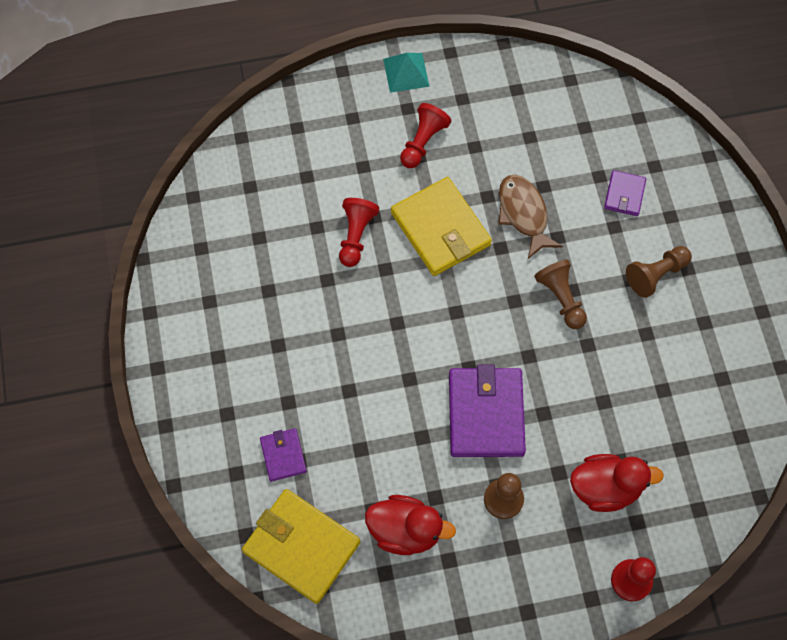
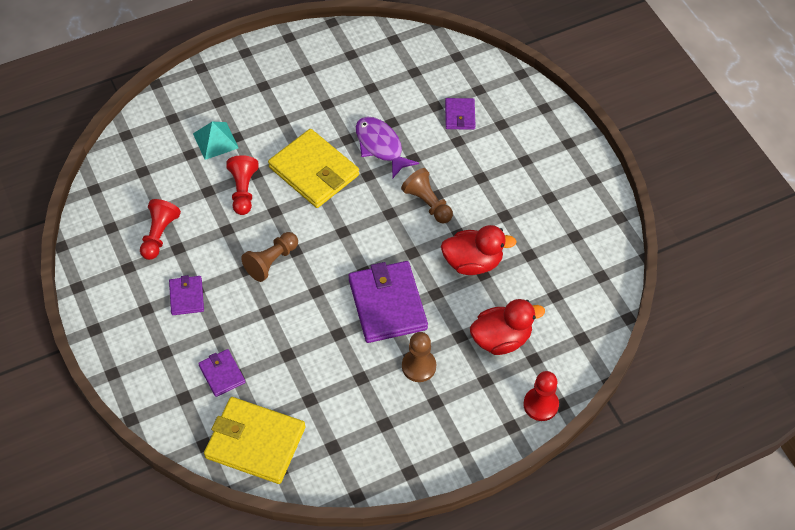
camera: 15 degrees left, 10 degrees down
(265, 352) = (186, 297): none -> purple wallet
(405, 530) = (342, 409): red duck -> red duck (473, 262)
(406, 72) = (255, 59): turquoise pyramid -> turquoise pyramid (215, 140)
(423, 142) = (282, 108): red pawn -> red pawn (159, 235)
(523, 214) = (380, 146): brown fish -> purple fish
(656, 275) = (501, 170): brown pawn -> brown pawn (271, 261)

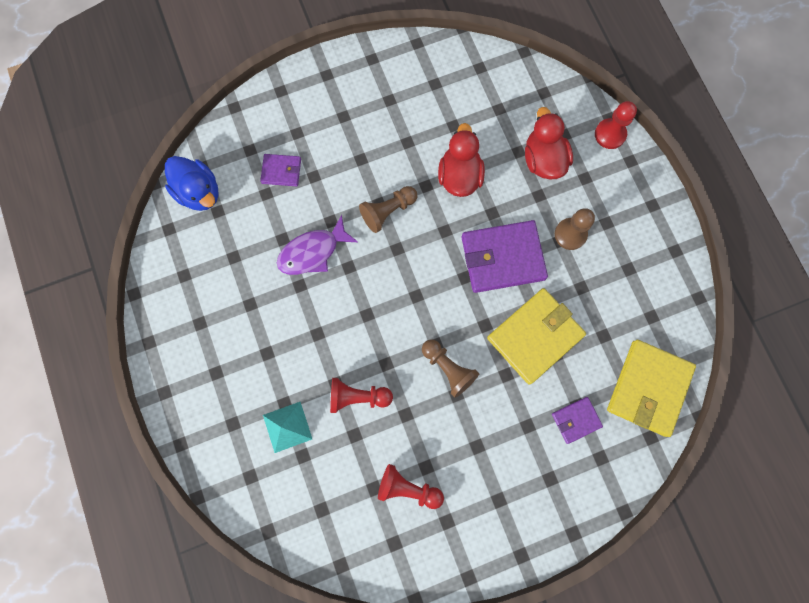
camera: 85 degrees left, 20 degrees up
(186, 297) = (486, 457): purple wallet -> none
(314, 171) = (338, 321): yellow wallet -> yellow wallet (535, 336)
(431, 57) = (199, 192): none -> blue duck

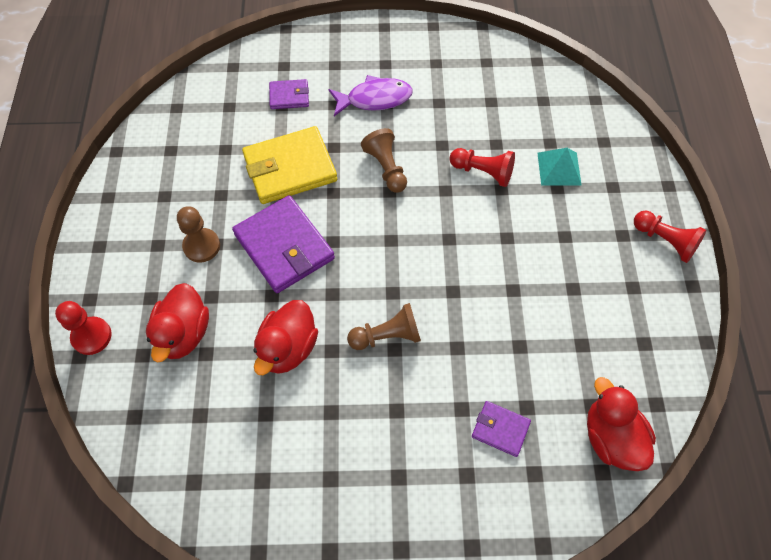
camera: 160 degrees left, 15 degrees down
(199, 192) = (611, 438): blue duck -> red duck
(313, 252) = (488, 320): purple fish -> purple fish (374, 99)
(408, 488) = (461, 93): red pawn -> red pawn (665, 241)
(502, 258) = (284, 246): purple wallet -> purple wallet turned 45 degrees clockwise
(648, 388) = (211, 99): yellow wallet -> none

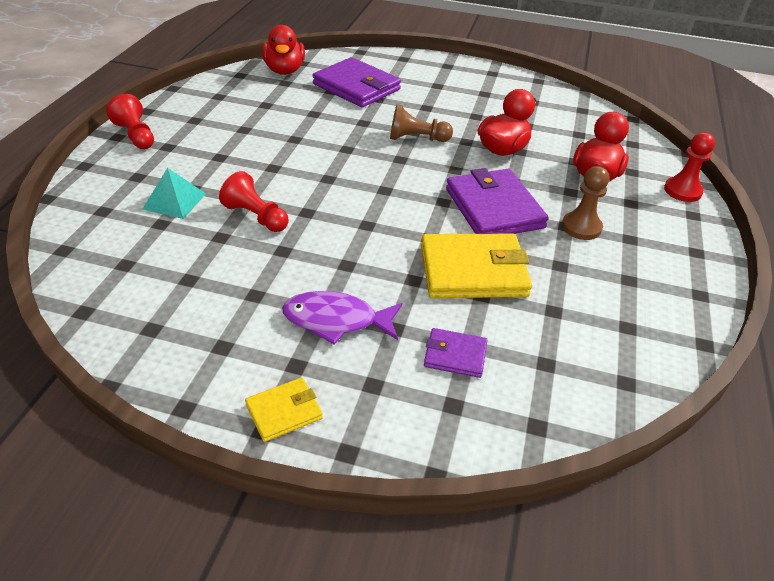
camera: 165 degrees left, 20 degrees down
(378, 38) = (284, 411): none -> yellow wallet
(386, 168) = (360, 245): brown pawn -> none
(500, 429) = (356, 87): purple wallet -> purple wallet, size x1.96

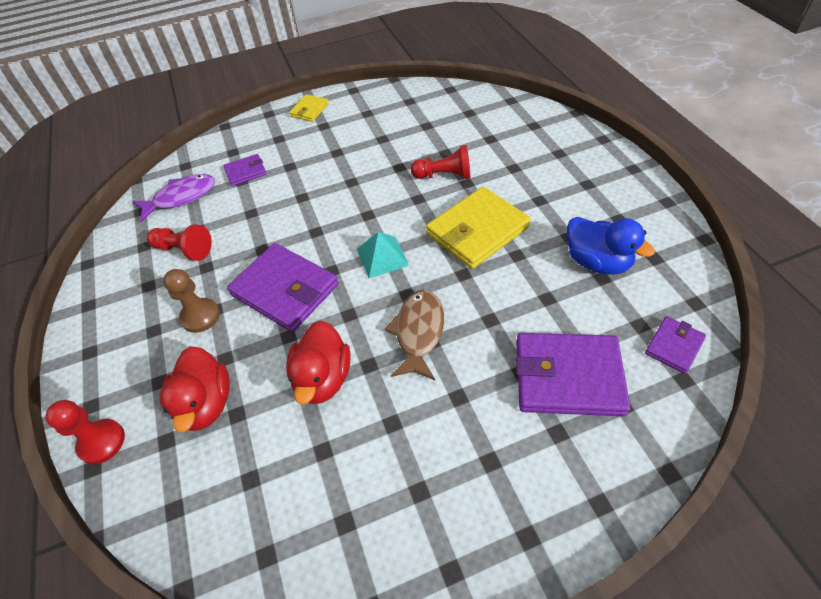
camera: 150 degrees right, 10 degrees up
(136, 135) = (624, 177): red pawn -> red pawn (184, 250)
(174, 201) = (507, 154): turquoise pyramid -> turquoise pyramid (382, 257)
(253, 111) = (597, 262): none -> blue duck
(284, 70) = (674, 346): red duck -> purple wallet
(336, 320) = (324, 152): purple fish -> purple fish (181, 197)
(416, 138) = (418, 332): brown pawn -> brown fish
(473, 271) = (267, 225): yellow wallet -> yellow wallet (477, 231)

